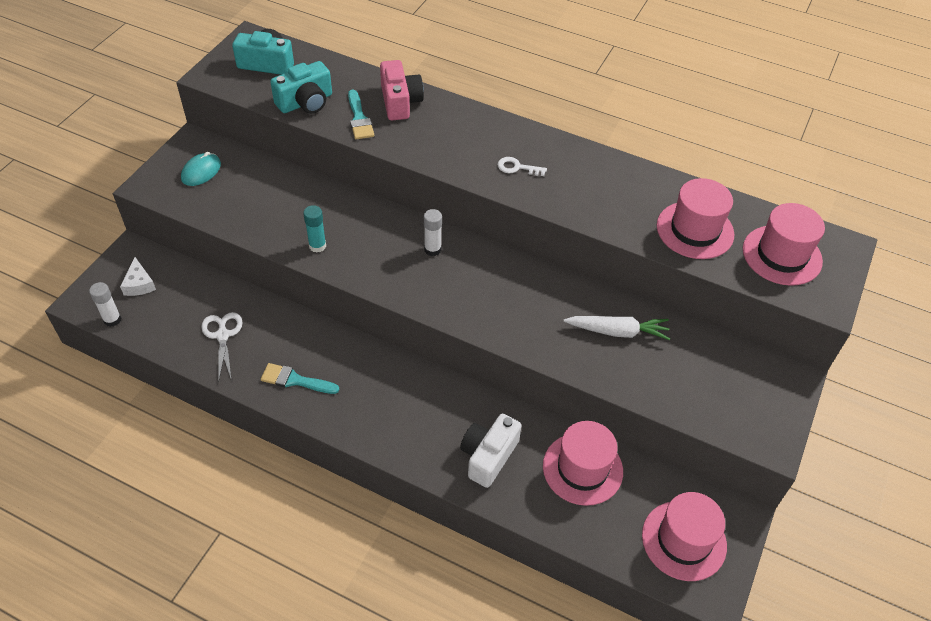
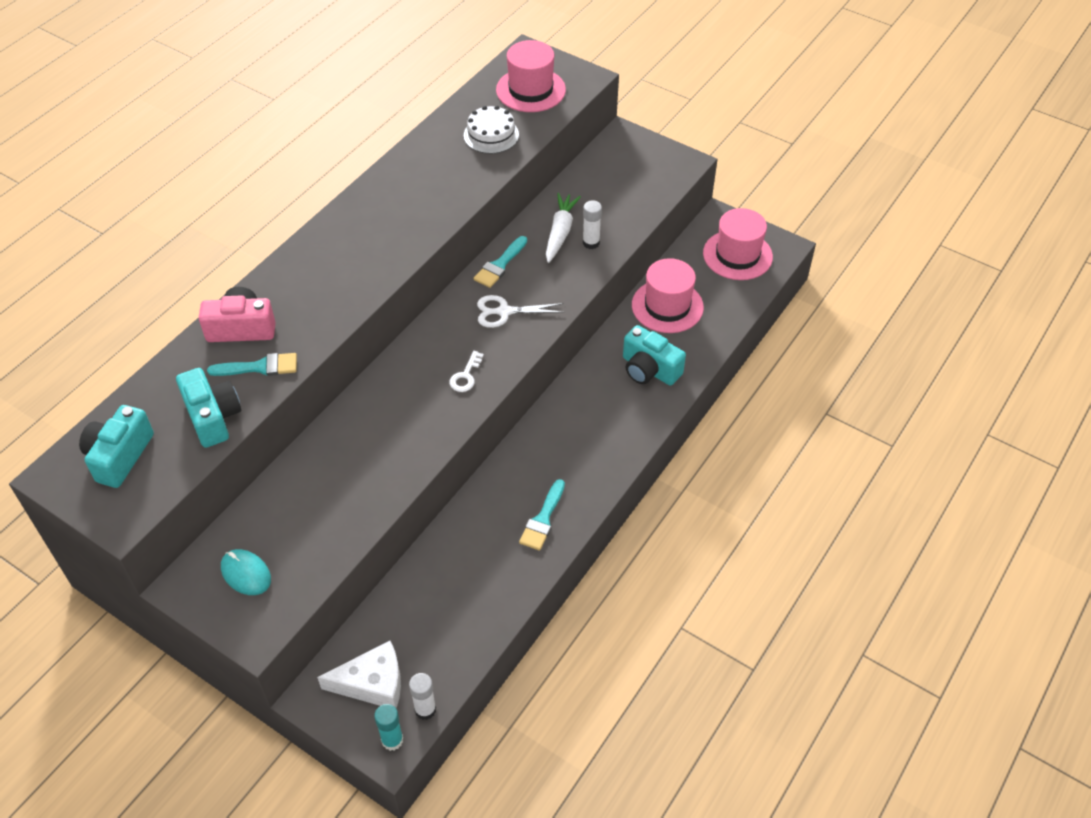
camera: 80 degrees left, 0 degrees up
(139, 284) = (372, 683): white cheese -> white cheese, size x1.56
(222, 335) = (470, 589): white scissors -> white scissors (504, 312)
(317, 246) = (403, 454): turquoise glue stick -> turquoise glue stick (392, 740)
(432, 249) = (431, 354): white glue stick -> white glue stick (591, 243)
(488, 456) = (649, 369): white camera -> turquoise camera
(517, 167) = (378, 242): white key -> white key (466, 376)
(557, 287) = (500, 265): none -> turquoise brush
(695, 230) = (491, 135): pink hat -> white cake

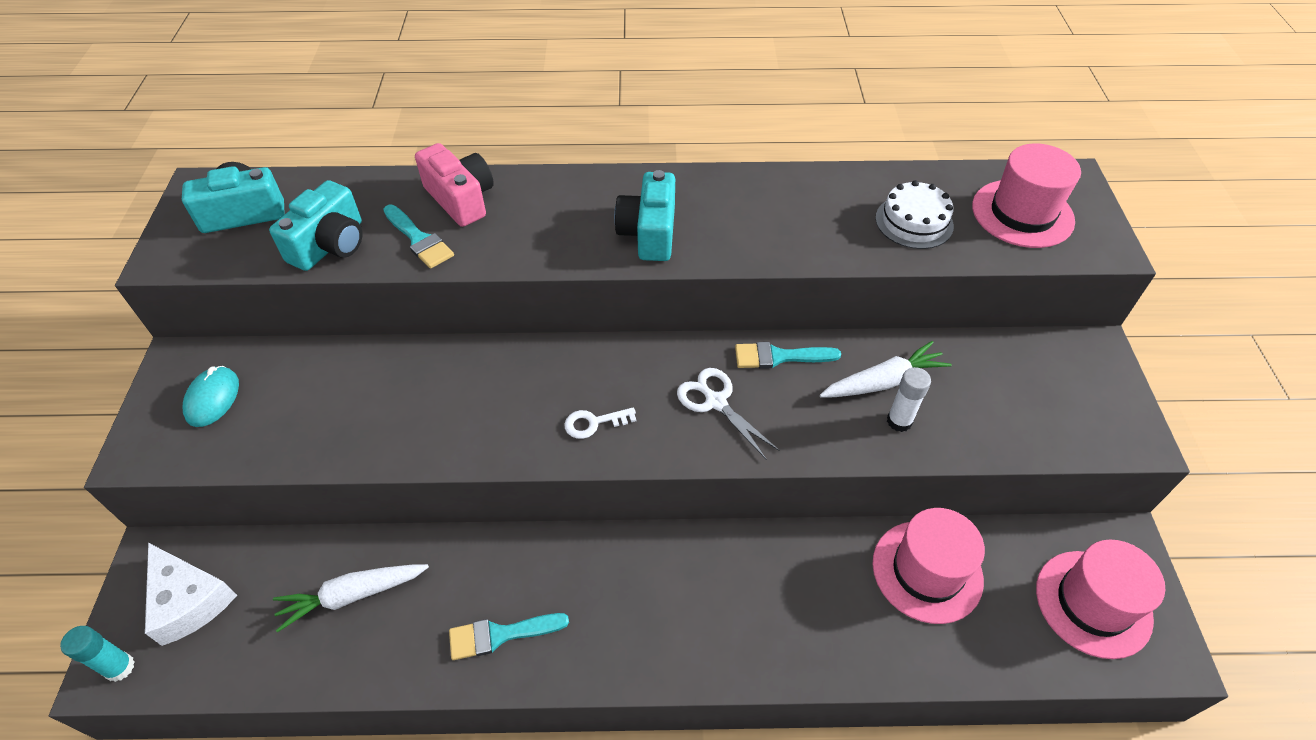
camera: 55 degrees right, 0 degrees up
(425, 709) = (172, 676): white glue stick -> none
(450, 586) = (352, 595): none -> white carrot
(649, 369) = (811, 613): turquoise camera -> turquoise camera (649, 233)

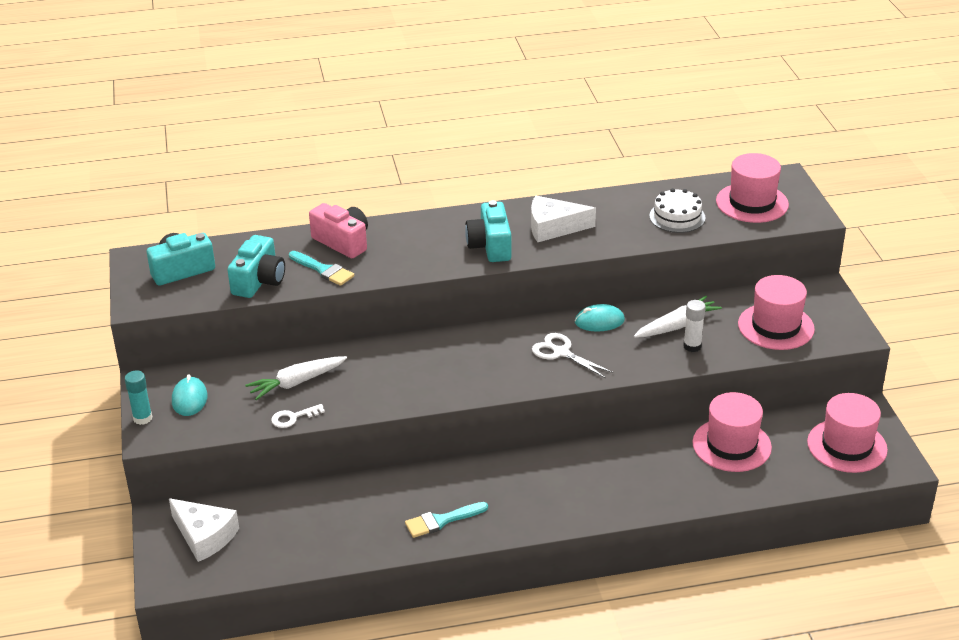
camera: 10 degrees left, 15 degrees down
(120, 667) = (173, 577): turquoise glue stick -> turquoise glue stick (142, 418)
(352, 595) = (325, 516): white carrot -> white carrot (296, 383)
(594, 423) = (478, 375): white key -> white key (293, 417)
(741, 215) = (553, 227): none -> white cheese
(779, 357) = (599, 321): turquoise brush -> turquoise mouse
(1023, 405) = (776, 326): none -> pink hat

